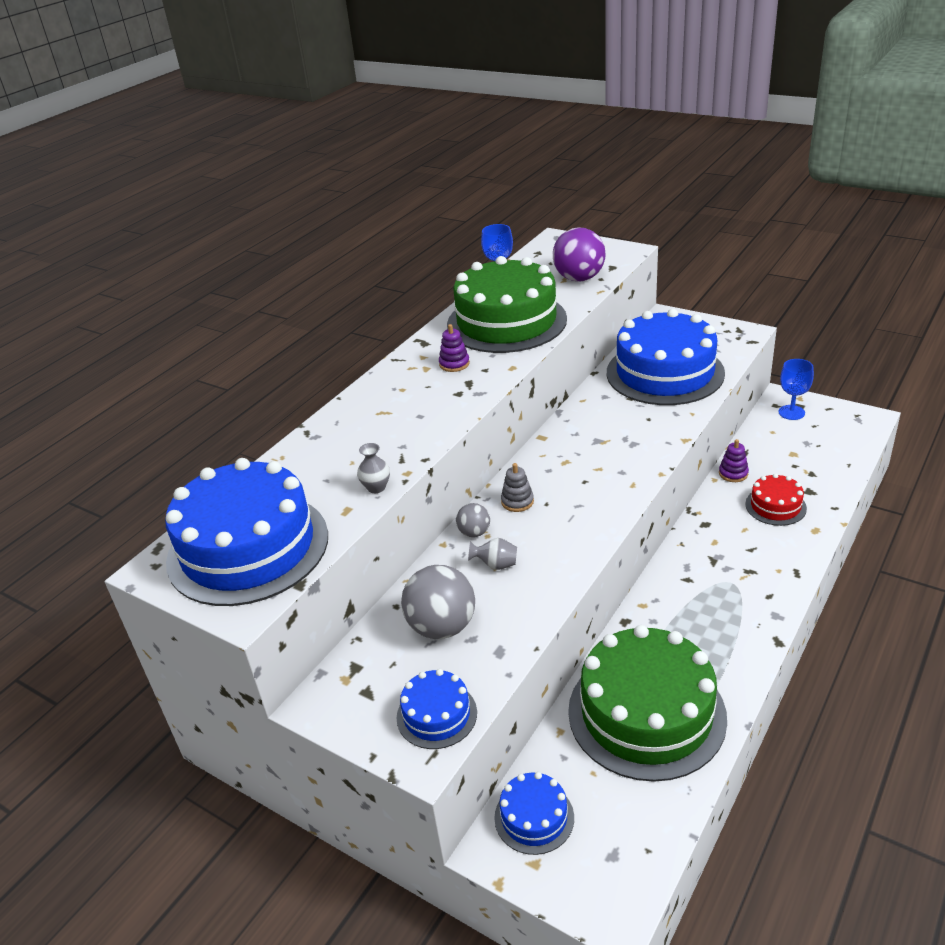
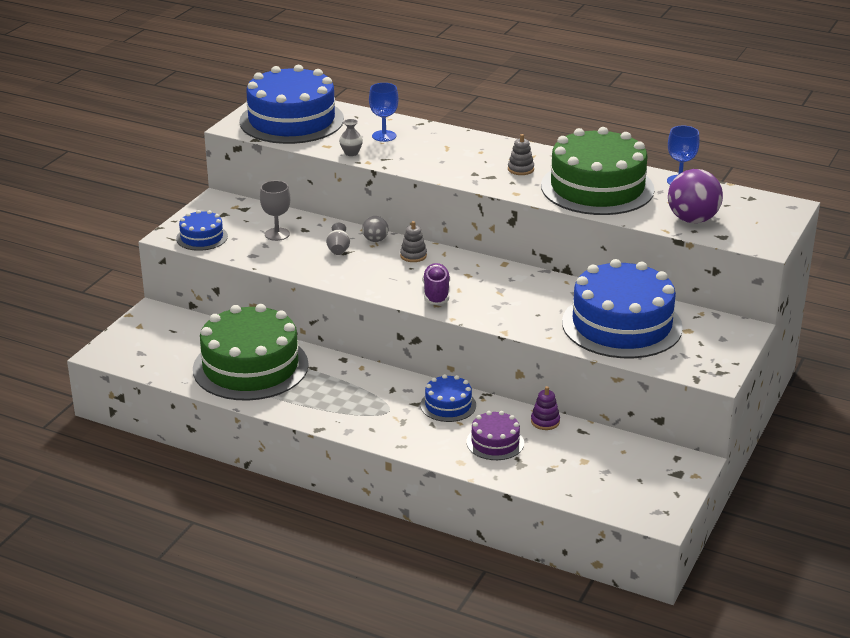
camera: 80 degrees right, 5 degrees down
(442, 627) = (277, 234): grey ball -> grey goblet
(454, 364) = (520, 169): purple stacking toy -> grey stacking toy
(534, 817) = (171, 325): blue cake -> blue cake (448, 405)
(606, 484) = (436, 293): none -> purple shoe
(775, 506) = (495, 442): red cake -> purple cake
(791, 412) = (663, 467): blue goblet -> blue goblet (384, 136)

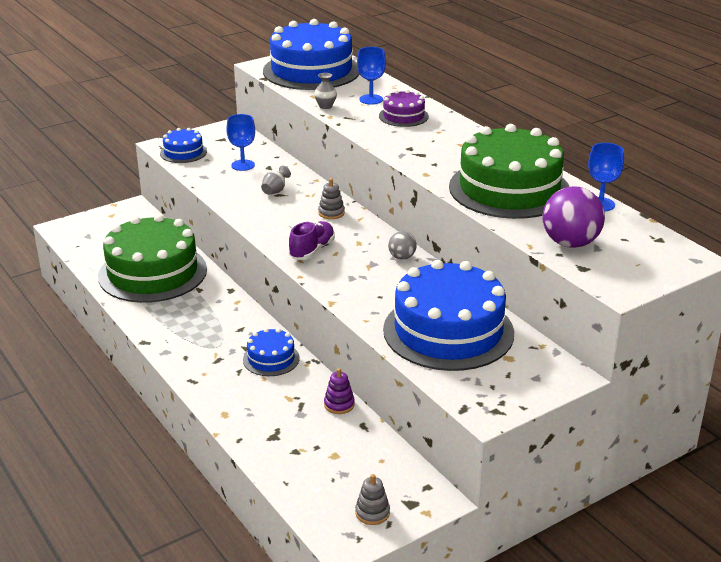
camera: 30 degrees right, 0 degrees up
(277, 234) = (243, 165): grey goblet -> blue goblet
(375, 240) = (315, 191): grey ball -> grey ball (402, 257)
(495, 442) = (274, 407): purple cake -> purple cake (403, 116)
(520, 169) = (456, 155): grey stacking toy -> grey stacking toy (372, 513)

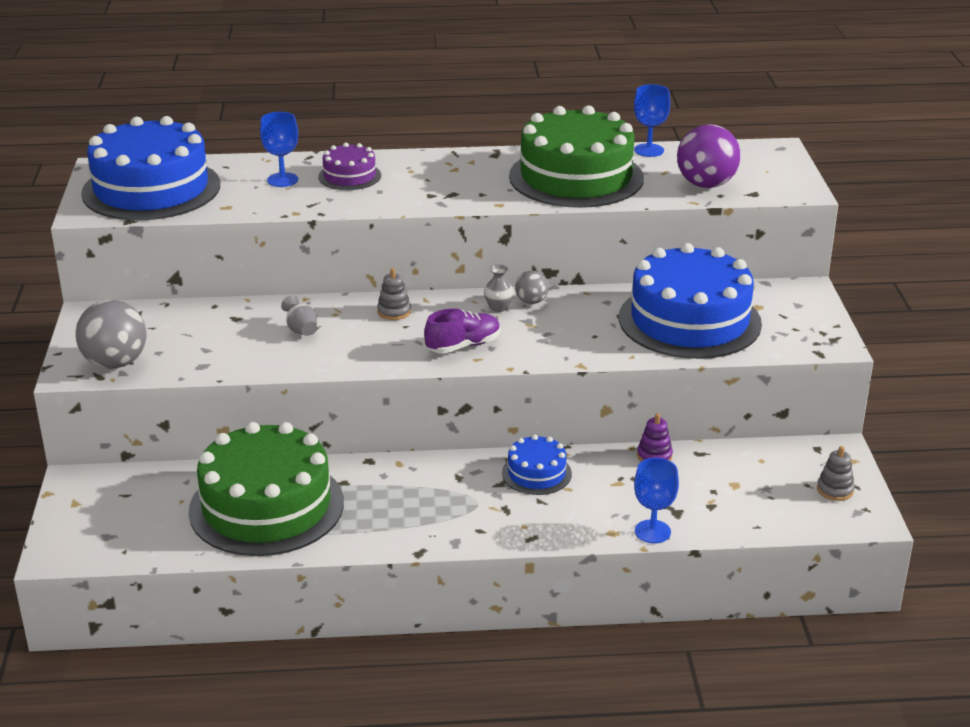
camera: 60 degrees left, 0 degrees up
(183, 152) = (115, 363): blue cake -> grey ball
(243, 165) = (208, 333): blue goblet -> blue goblet (652, 531)
(312, 250) = (463, 346): purple shoe -> purple shoe turned 90 degrees clockwise
(325, 106) = (265, 208): grey vase -> grey vase (498, 307)

